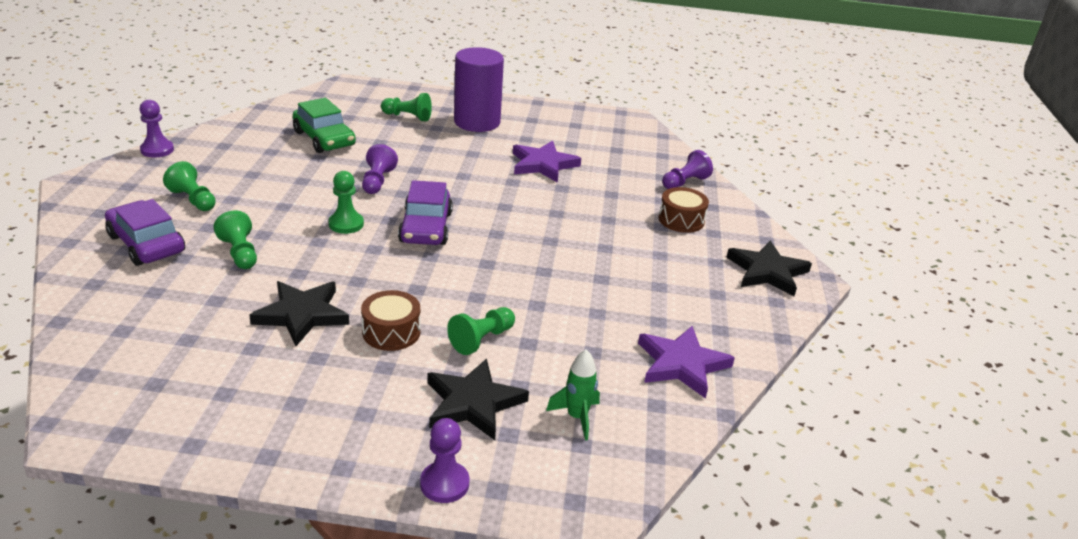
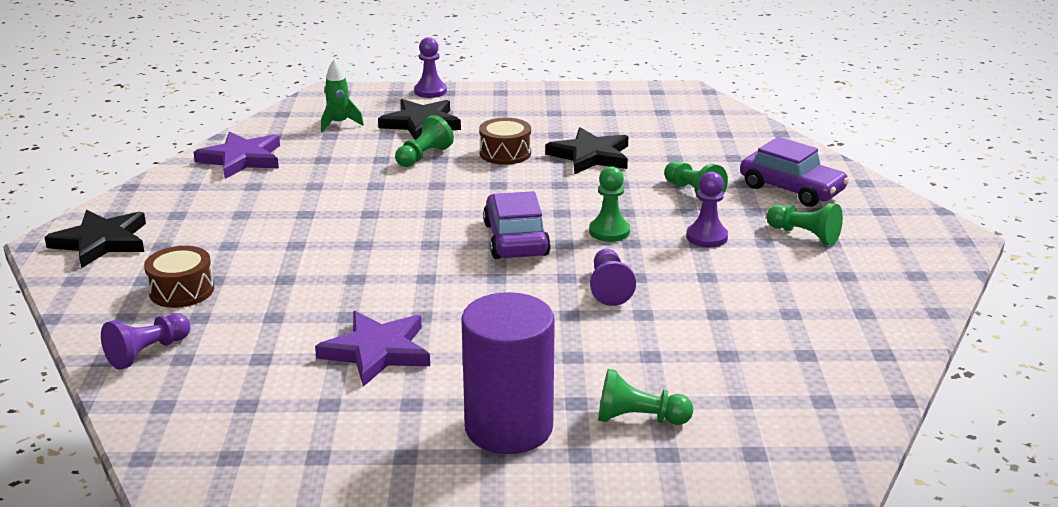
camera: 175 degrees right, 5 degrees down
(157, 150) = (936, 291): purple pawn -> purple pawn (707, 237)
(324, 139) = (737, 346): green car -> none

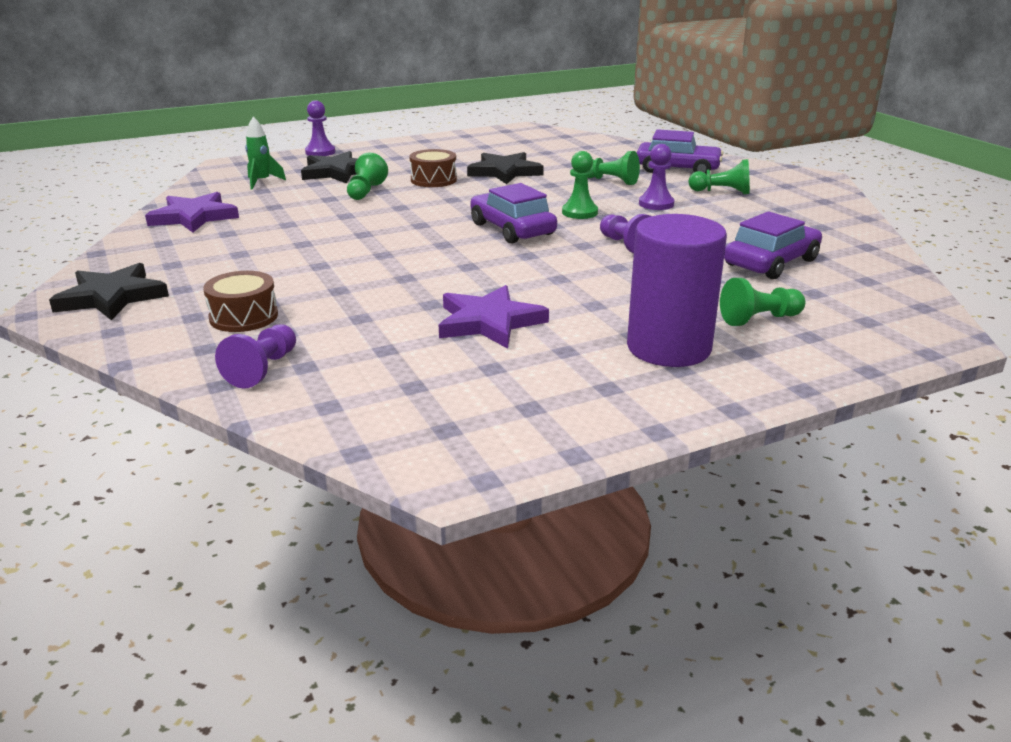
camera: 25 degrees left, 0 degrees up
(740, 349) = (771, 262): none -> purple car

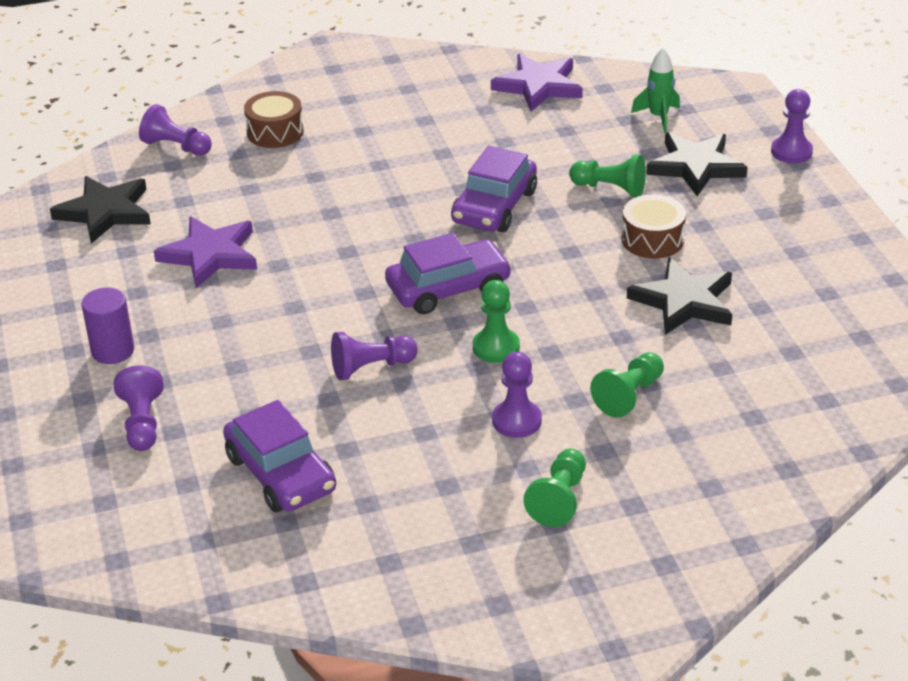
camera: 100 degrees right, 10 degrees up
(111, 297) = (340, 69): black star -> black star (105, 212)
(668, 348) = (113, 351): purple cylinder -> purple cylinder, size x0.55
(677, 169) = (684, 477): purple car -> purple car (494, 207)
(759, 319) = (142, 423): green pawn -> purple pawn

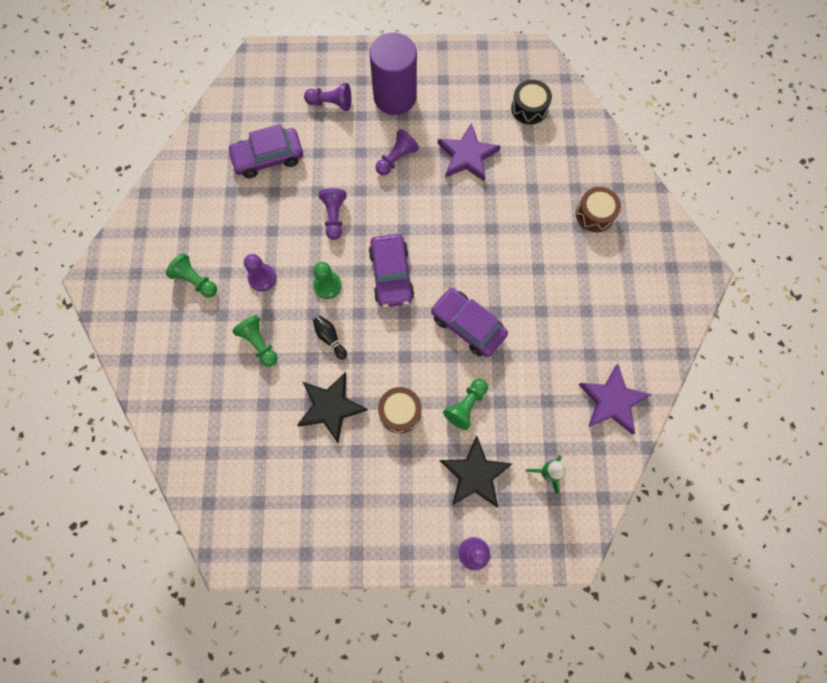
camera: 105 degrees right, 35 degrees up
(105, 212) = (529, 108): black star -> black drum
(113, 351) = (395, 97): purple cylinder -> purple cylinder, size x1.83
(176, 147) = (592, 155): purple pawn -> purple pawn (396, 159)
(580, 325) = (330, 338): none -> black bowling pin

